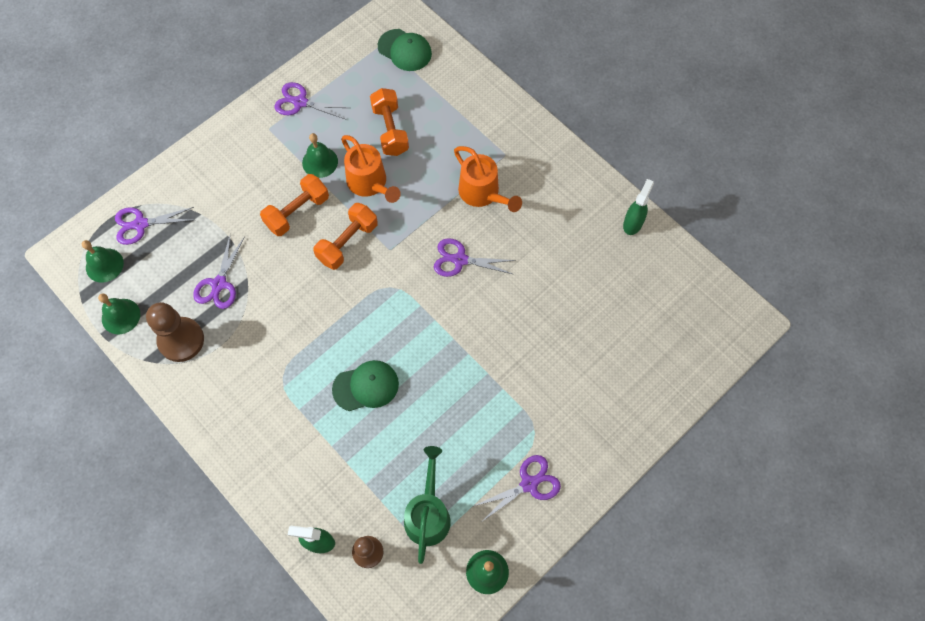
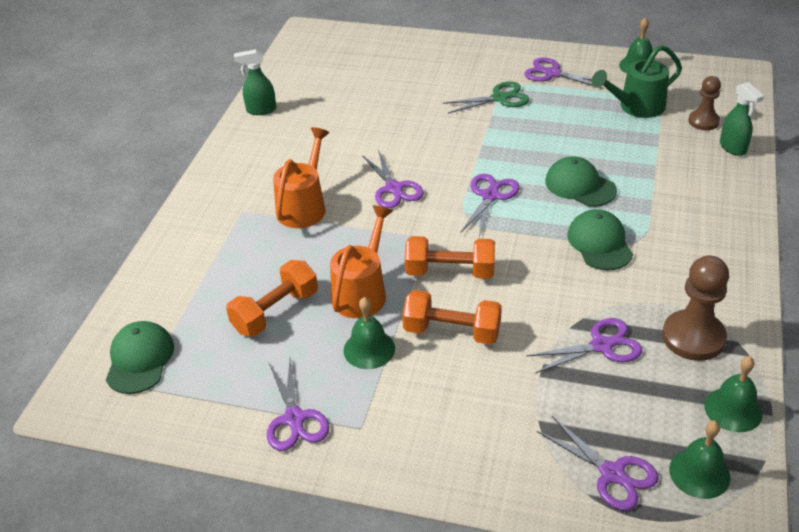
camera: 120 degrees left, 25 degrees down
(299, 352) = (599, 243): none -> green cap
(402, 317) = (490, 196): none -> purple scissors
(522, 411) = (499, 98): none -> green scissors

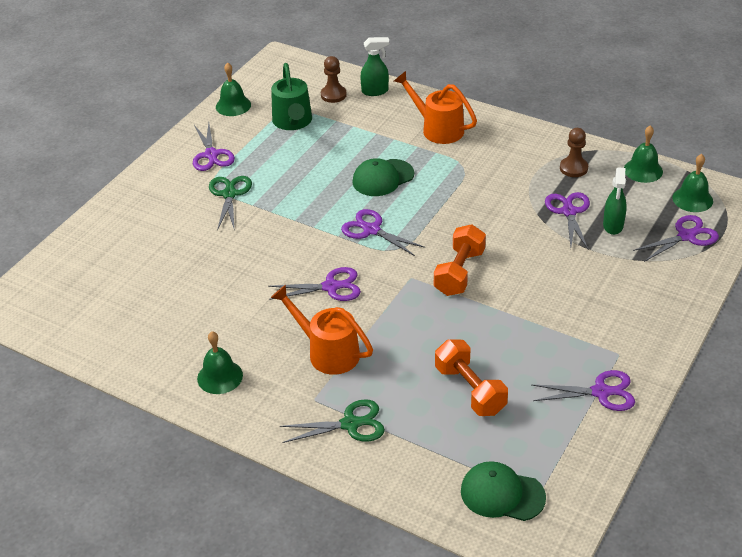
camera: 75 degrees left, 0 degrees up
(215, 240) = (350, 424): none -> green scissors
(261, 110) = (139, 366): green spray bottle -> green spray bottle (613, 226)
(362, 291) = (464, 329): orange watering can -> orange watering can (437, 129)
(369, 349) = (535, 336): green bell -> green bell (220, 376)
(452, 331) = (530, 285): orange dumbbell -> none
(552, 73) = (211, 155): purple scissors -> purple scissors turned 60 degrees counterclockwise
(599, 243) = (458, 185): green cap -> none
(693, 337) = (573, 168): brown pawn -> brown pawn, size x0.62

